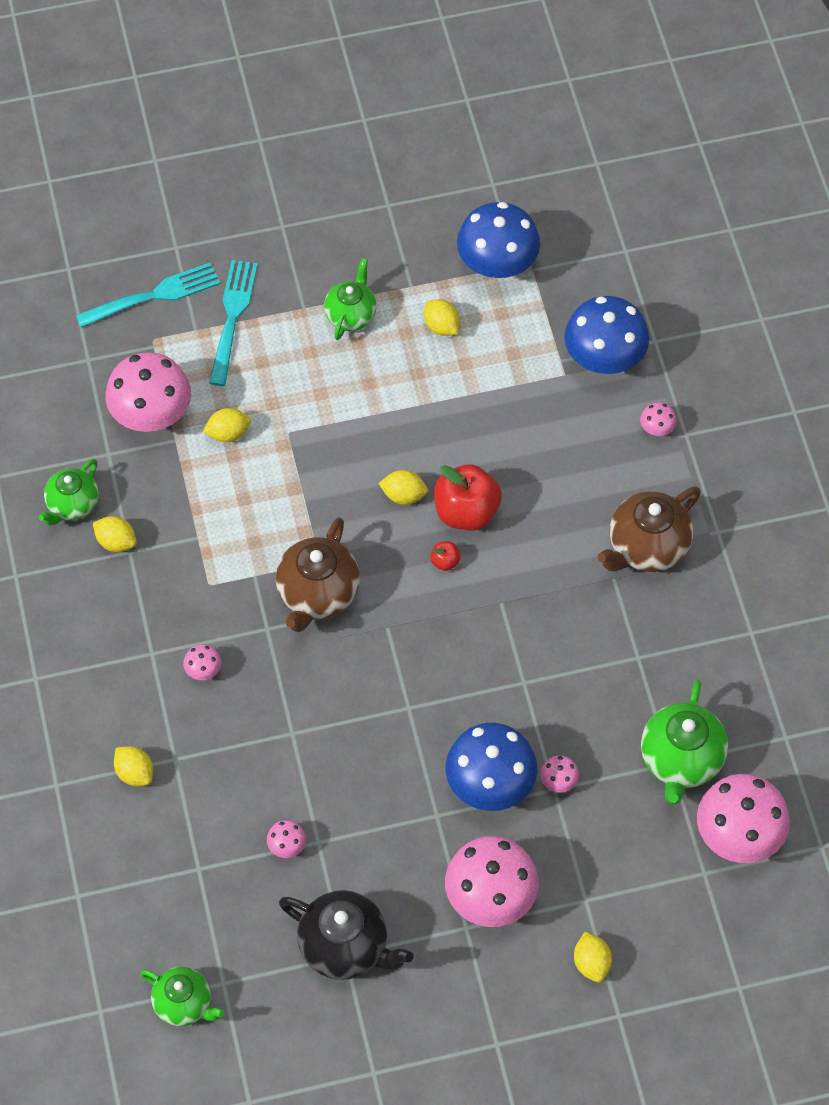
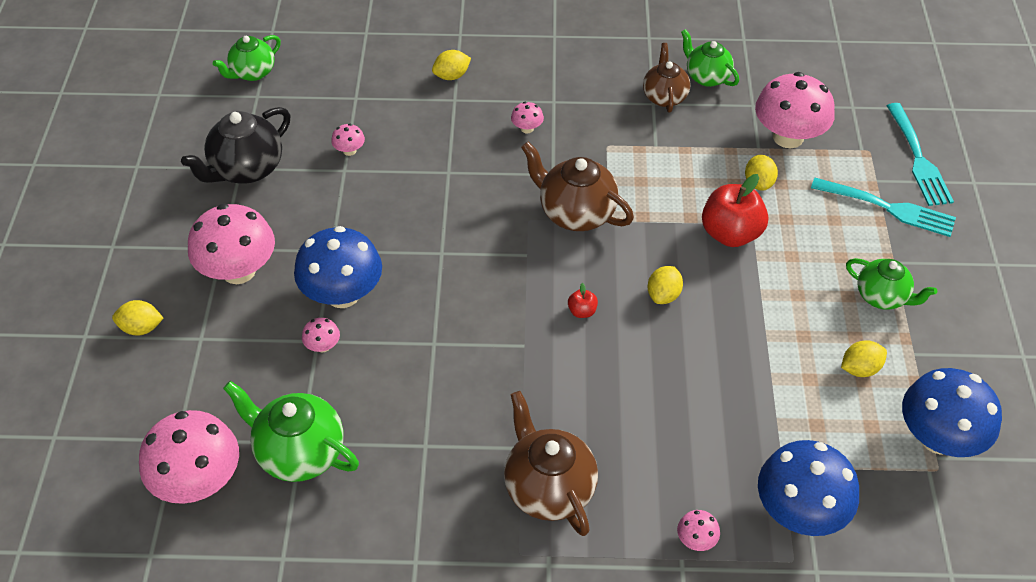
camera: 105 degrees right, 10 degrees down
(116, 542) = (664, 97): yellow lemon -> brown teapot
(466, 512) = (632, 340): red apple -> red apple (730, 234)

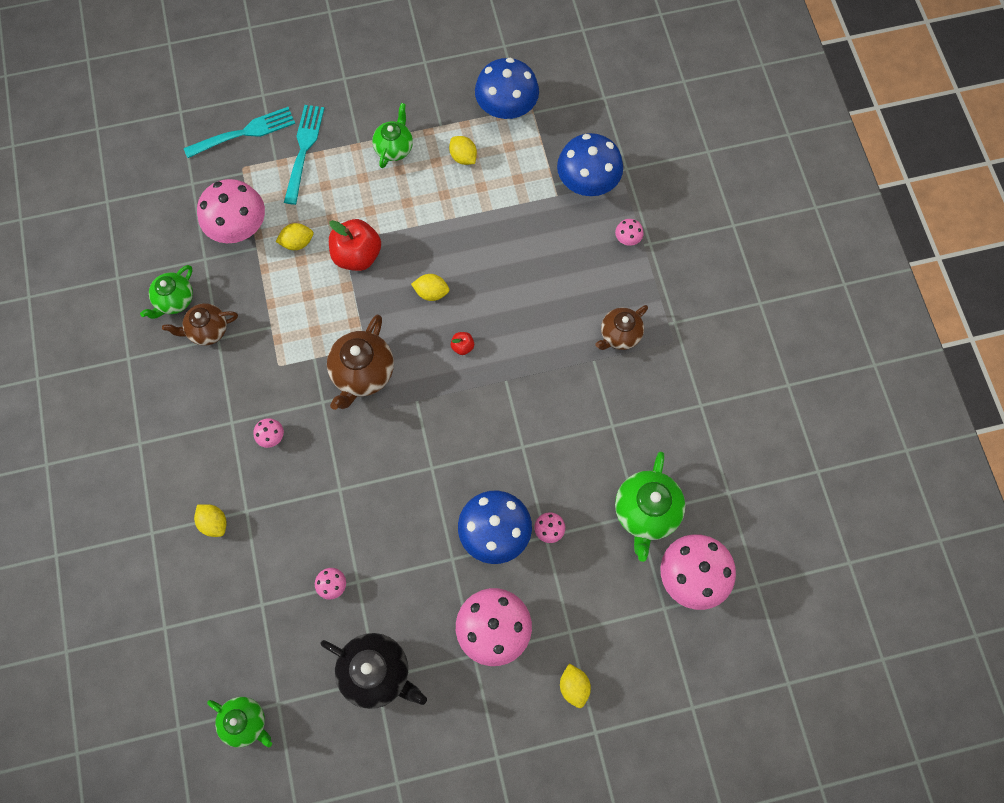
camera: 105 degrees left, 20 degrees up
(548, 488) = (619, 335): brown teapot -> brown teapot, size x0.66

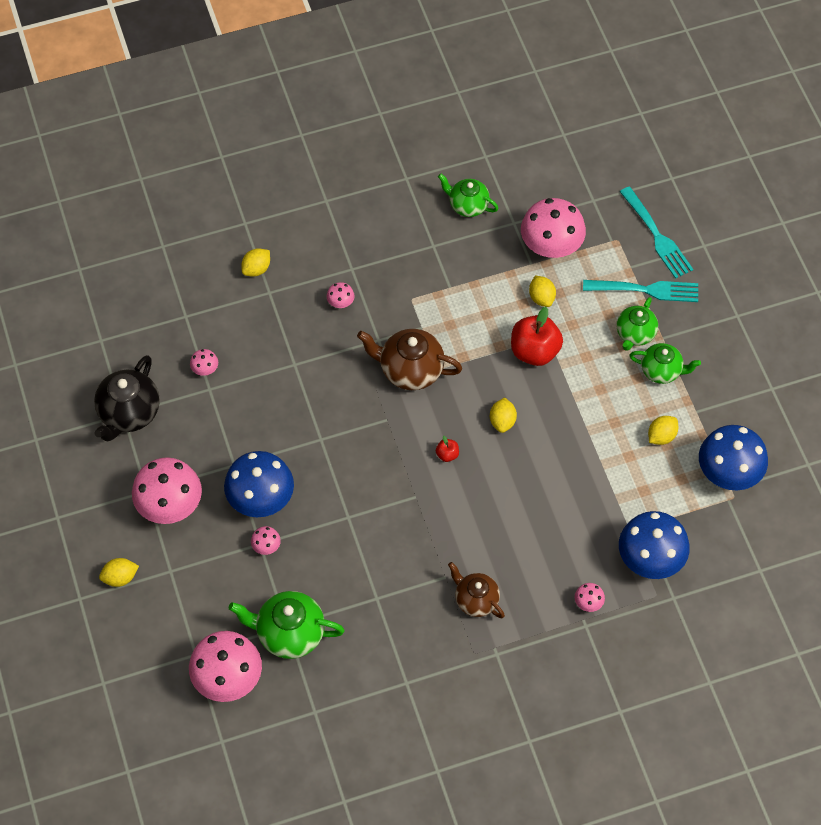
camera: 85 degrees right, 10 degrees down
(207, 330) = (440, 236): brown teapot -> none
(246, 722) = (85, 318): green teapot -> green teapot (635, 334)

